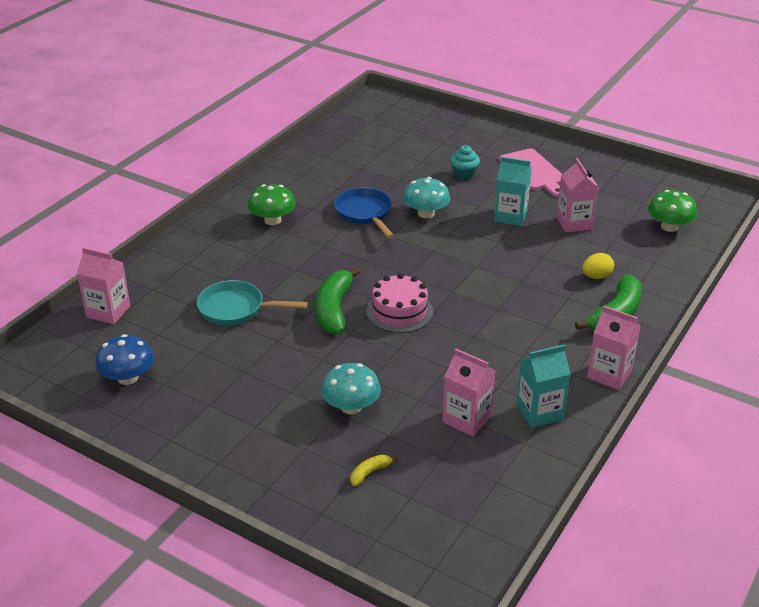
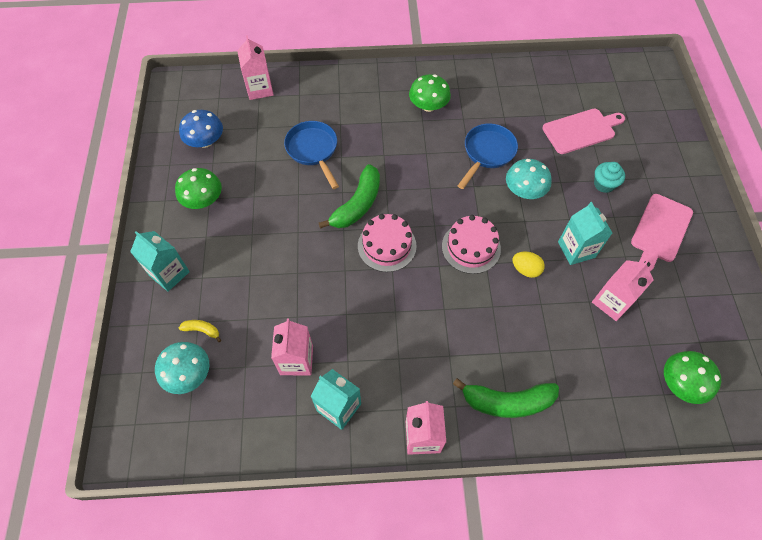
camera: 55 degrees right, 25 degrees up
(205, 409) = (203, 200): none -> green mushroom
(236, 309) = (313, 150): turquoise pan -> blue pan
(273, 472) = (169, 273): none -> turquoise carton
(334, 309) = (357, 205): green banana -> green banana turned 150 degrees clockwise
(351, 406) = (260, 279): turquoise mushroom -> turquoise mushroom (188, 374)
(399, 159) = (581, 130): none -> pink cutting board
(452, 266) = (471, 247): none -> pink cake
(596, 276) = (548, 359): yellow egg -> yellow egg (525, 269)

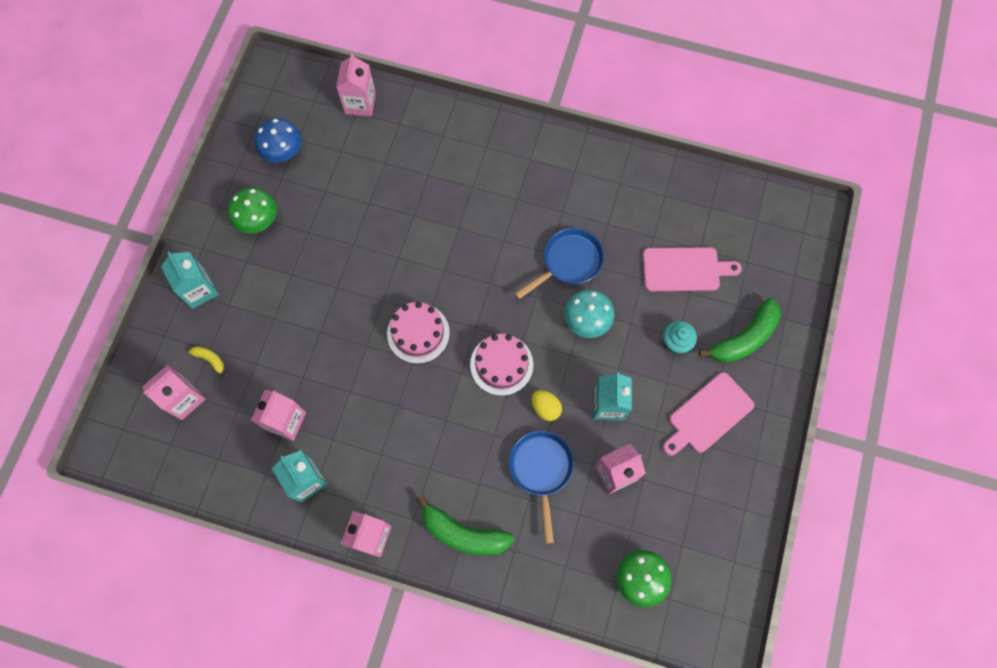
camera: 20 degrees right, 10 degrees up
(188, 374) = (184, 399): turquoise mushroom -> pink carton
(313, 150) = (388, 198): blue pan -> blue pan (541, 470)
(357, 205) = (407, 277): green banana -> green banana (744, 338)
(428, 106) = (531, 183): green mushroom -> none

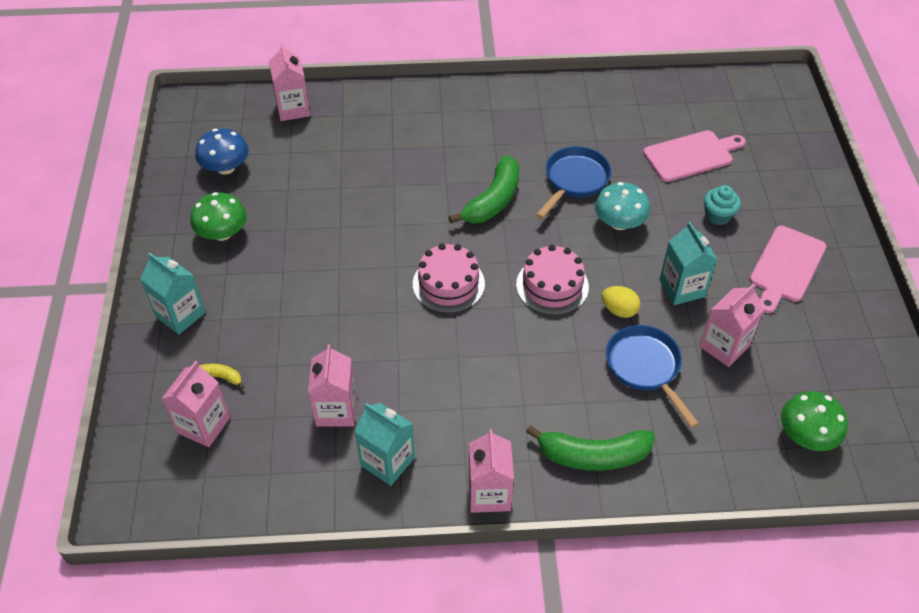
camera: 20 degrees left, 20 degrees down
(744, 338) = (781, 194): green banana -> green banana (493, 201)

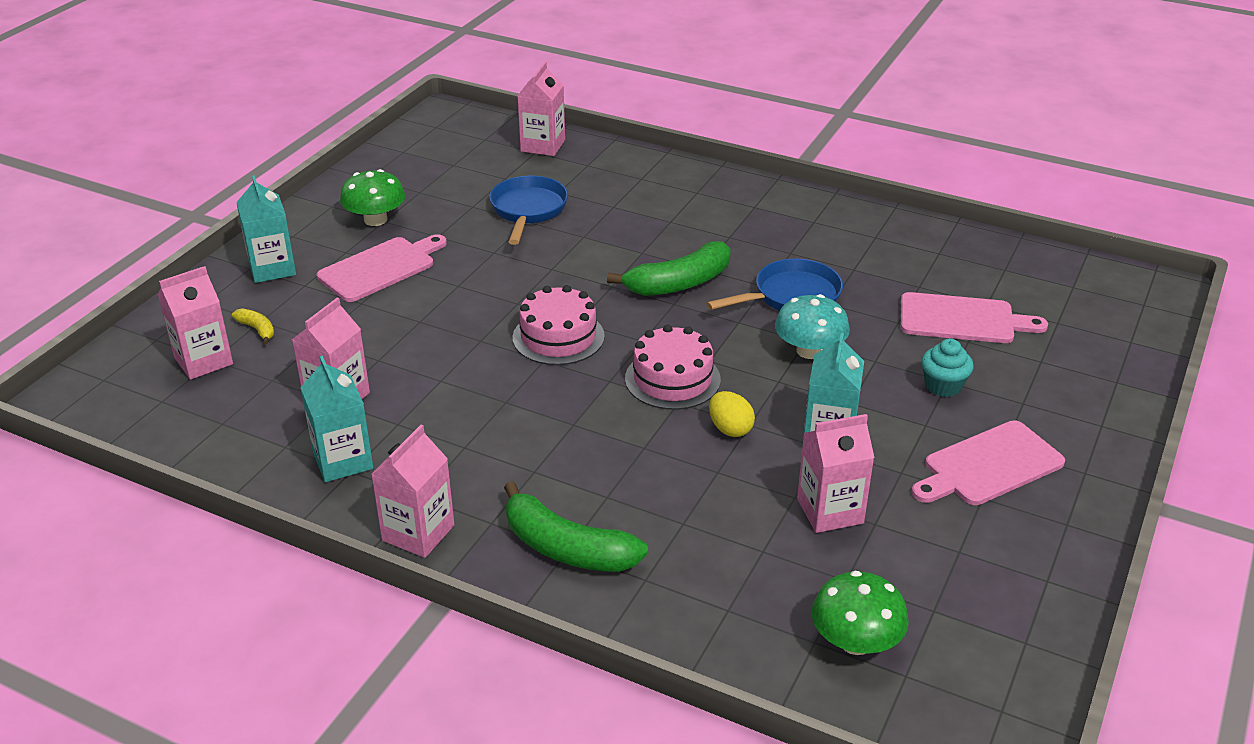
camera: 30 degrees right, 15 degrees down
(225, 167) = (430, 171): blue mushroom -> none
(267, 278) = (380, 268): none -> pink cutting board
(645, 368) = (709, 493): blue pan -> blue pan (528, 210)

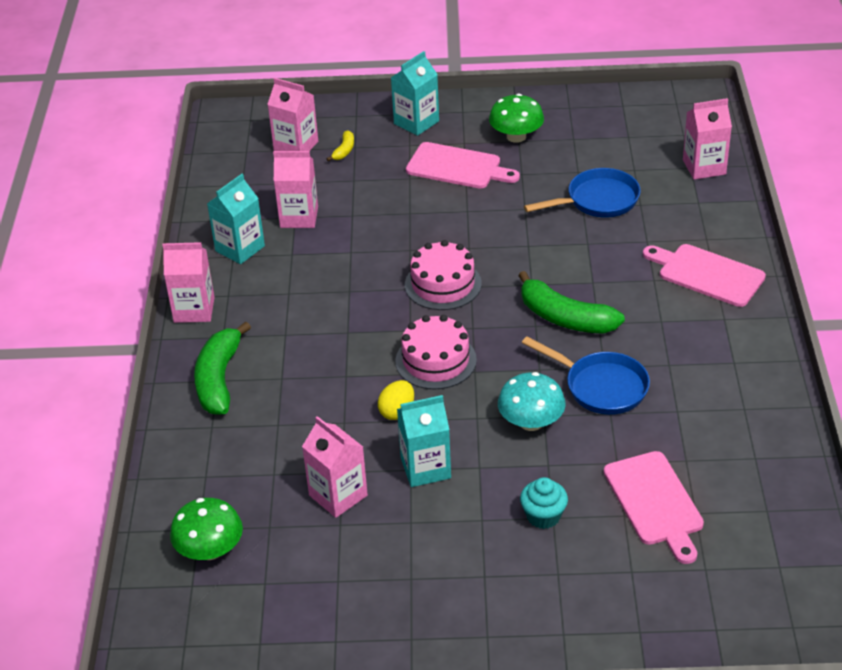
camera: 65 degrees right, 5 degrees up
(989, 465) = (454, 572): pink cutting board -> pink cutting board (707, 274)

